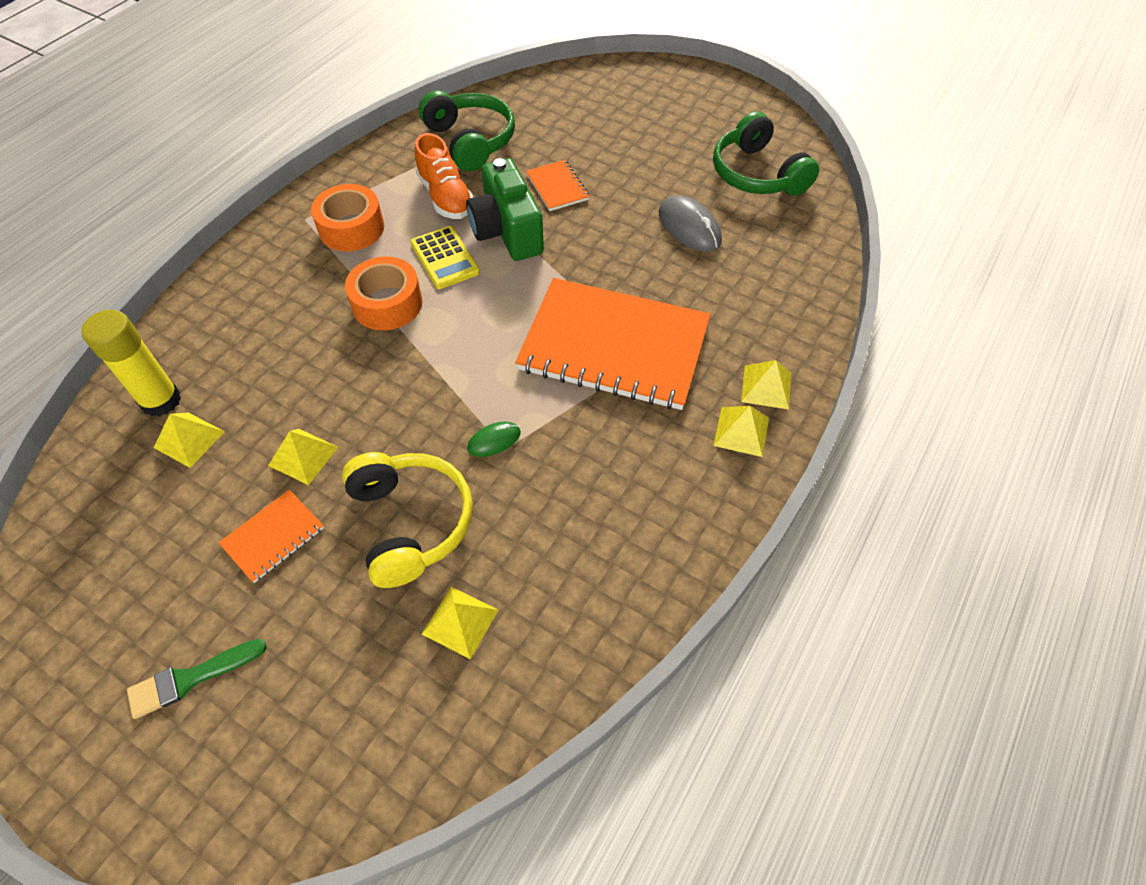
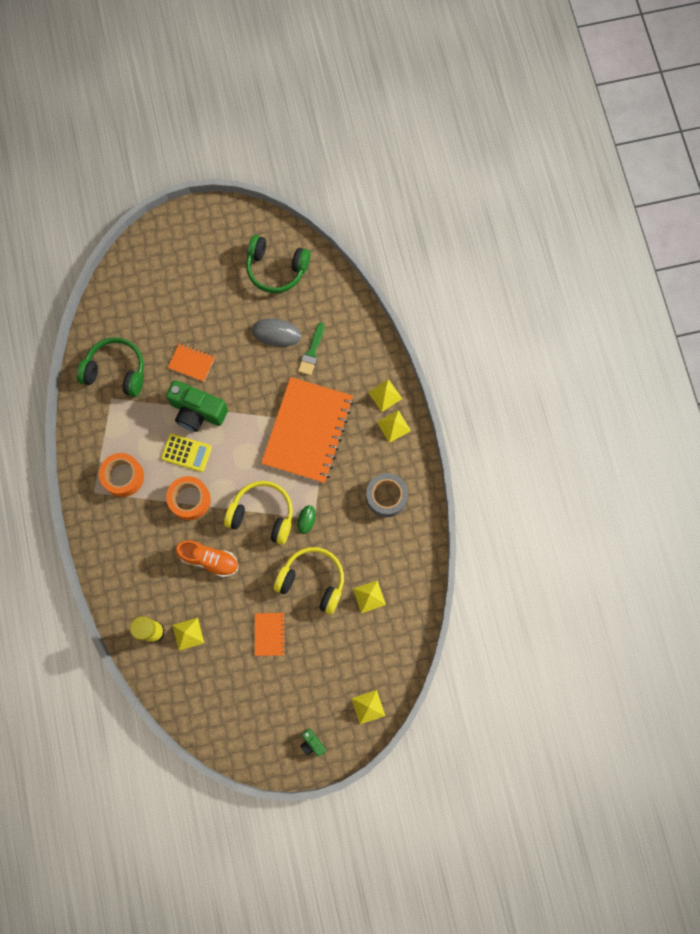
camera: 45 degrees left, 20 degrees up
(119, 760) = (312, 743): none -> green camera
(190, 679) = (303, 702): green brush -> green brush (312, 352)
(303, 456) = (241, 596): yellow pyramid -> yellow pyramid (368, 707)
(446, 197) = (145, 417): orange shoe -> orange shoe (209, 559)
(447, 388) = (262, 514): none -> yellow headphones
(614, 346) = (307, 431): orange notebook -> orange notebook turned 45 degrees counterclockwise
(636, 509) = (386, 497): none -> grey tape

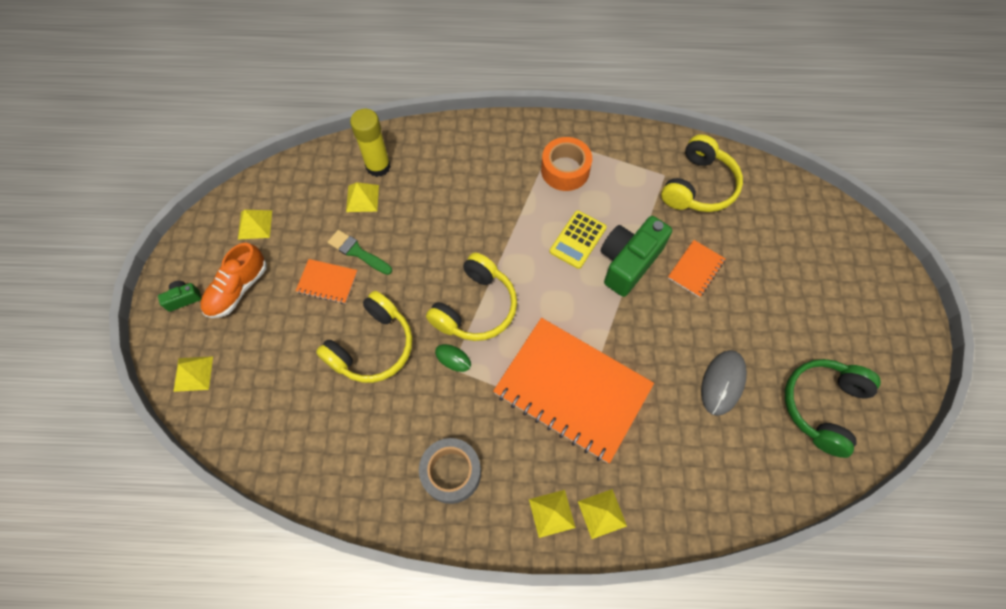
camera: 105 degrees right, 10 degrees down
(116, 371) = (698, 186): green headphones -> yellow headphones
(190, 500) = (518, 231): orange tape -> none
(209, 559) = (439, 237): orange shoe -> orange shoe (238, 289)
(312, 352) = (687, 424): green brush -> green brush (357, 252)
(369, 596) = (326, 412): yellow pyramid -> yellow pyramid (255, 224)

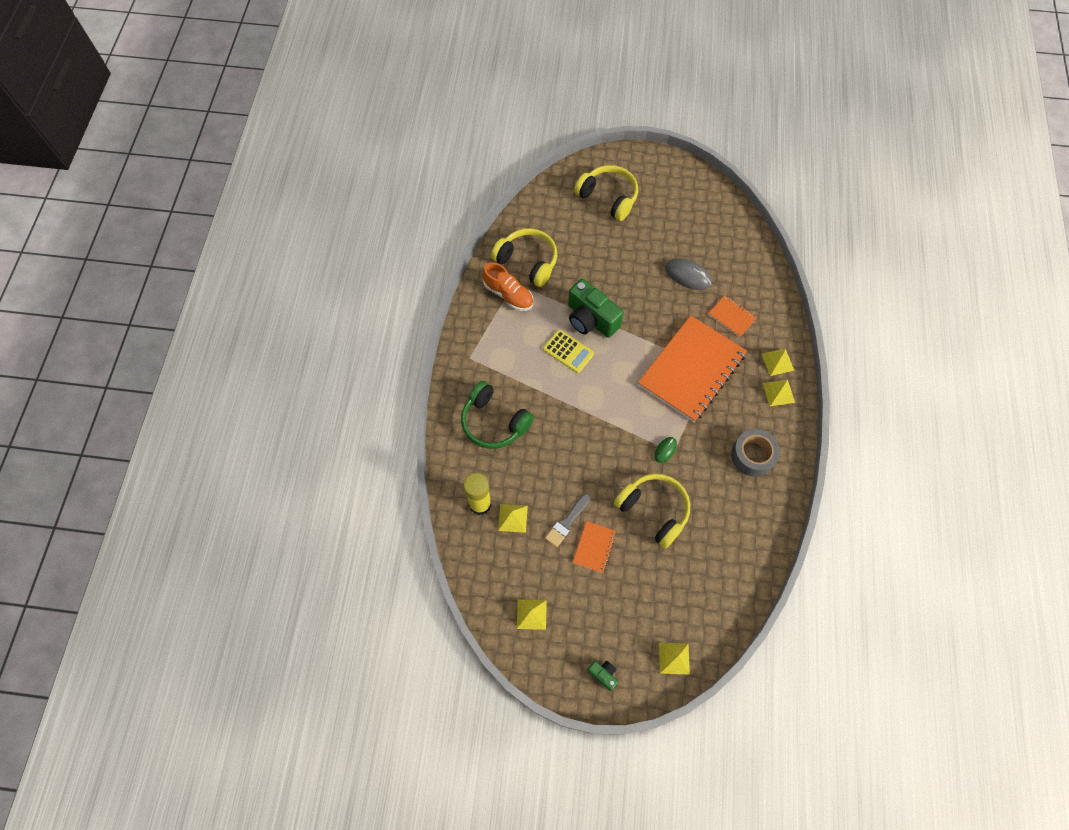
camera: 85 degrees left, 0 degrees up
(184, 298) = (603, 674): green camera -> green camera turned 150 degrees clockwise
(238, 289) = (596, 625): orange shoe -> orange shoe (508, 295)
(357, 252) = (567, 522): green brush -> grey brush
(475, 307) = (623, 431): yellow headphones -> yellow headphones (608, 197)
(565, 170) = (501, 353): orange tape -> none
(695, 269) = (599, 276): orange notebook -> orange notebook (731, 316)
(822, 406) = (704, 222): green headphones -> green headphones (494, 422)

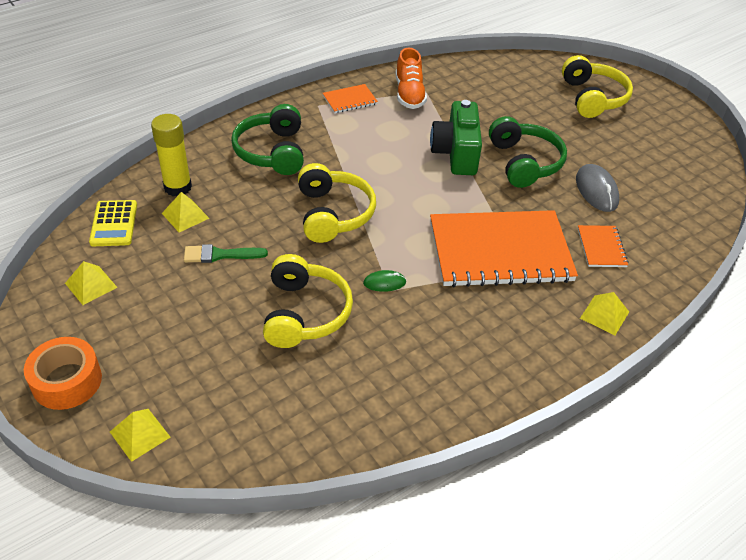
camera: 45 degrees right, 20 degrees down
(527, 261) = (457, 87): yellow headphones -> yellow headphones (333, 214)
(567, 522) = (220, 255): grey brush -> green brush
(568, 351) = (403, 158): yellow calculator -> yellow calculator (114, 224)
(594, 547) = (212, 290): orange notebook -> orange notebook (350, 100)
(603, 674) = (67, 381): green camera -> orange tape
(632, 290) = (524, 162): none -> green headphones
(752, 456) = (466, 359): grey tape -> none
(778, 392) = (570, 337): yellow pyramid -> none

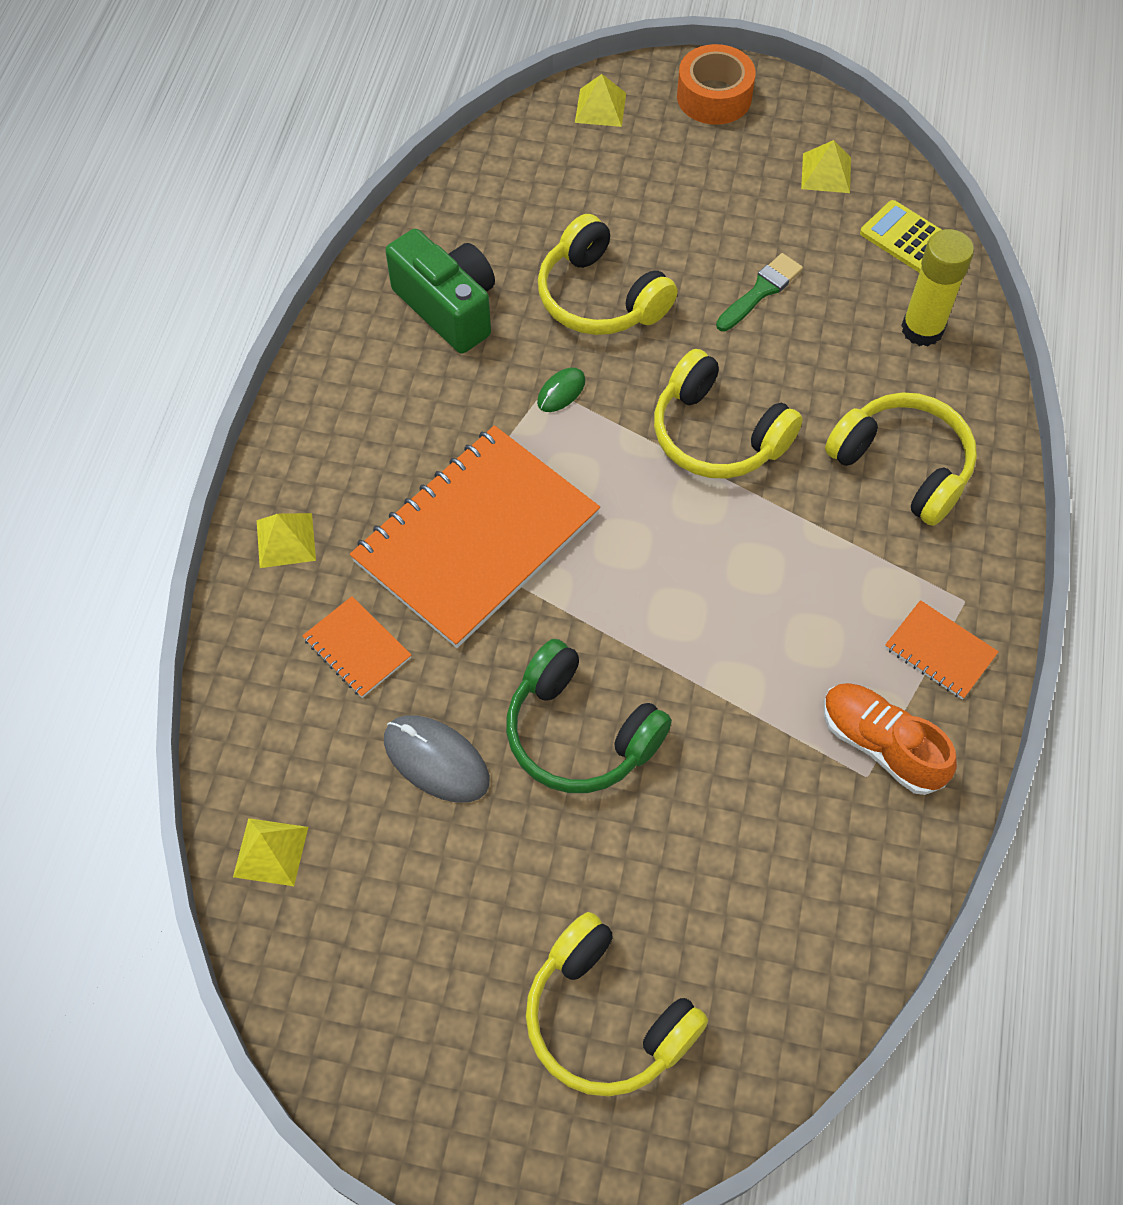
camera: 140 degrees right, 15 degrees up
(185, 215) = (860, 304): yellow pyramid -> yellow pyramid (271, 852)
(272, 152) = (903, 466): green headphones -> yellow headphones
(350, 100) = (940, 651): orange notebook -> orange notebook turned 75 degrees counterclockwise
(456, 153) = (685, 668): green camera -> green camera (448, 307)

